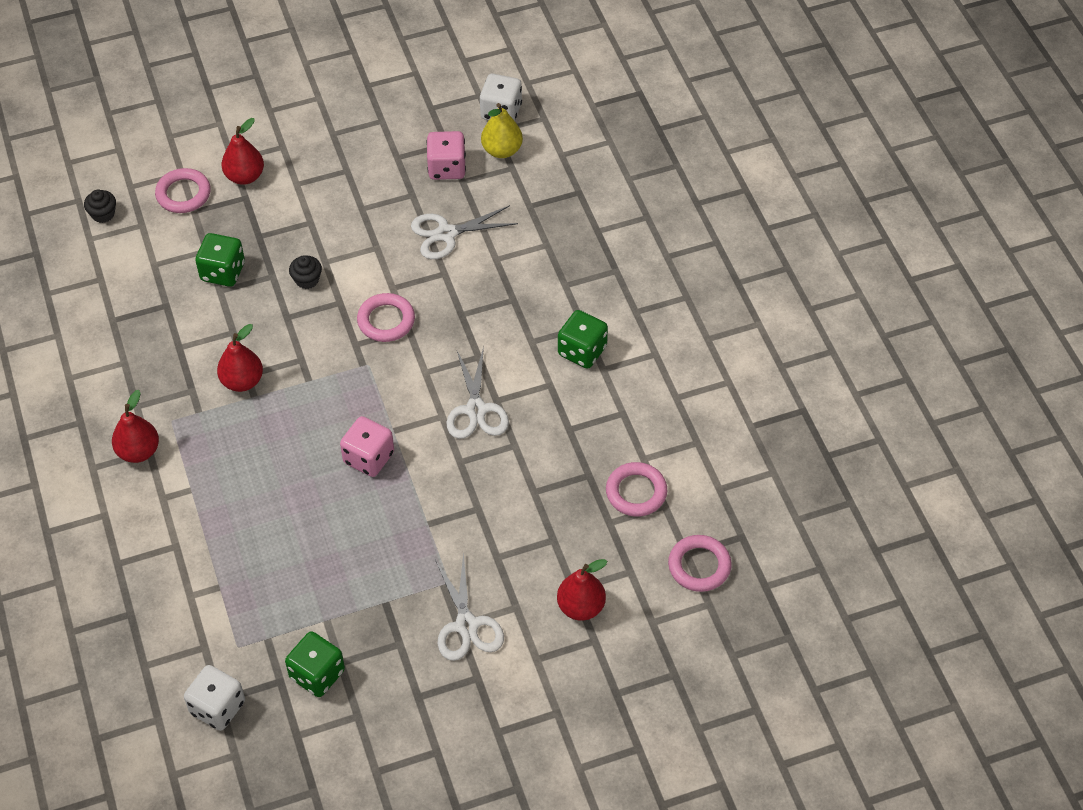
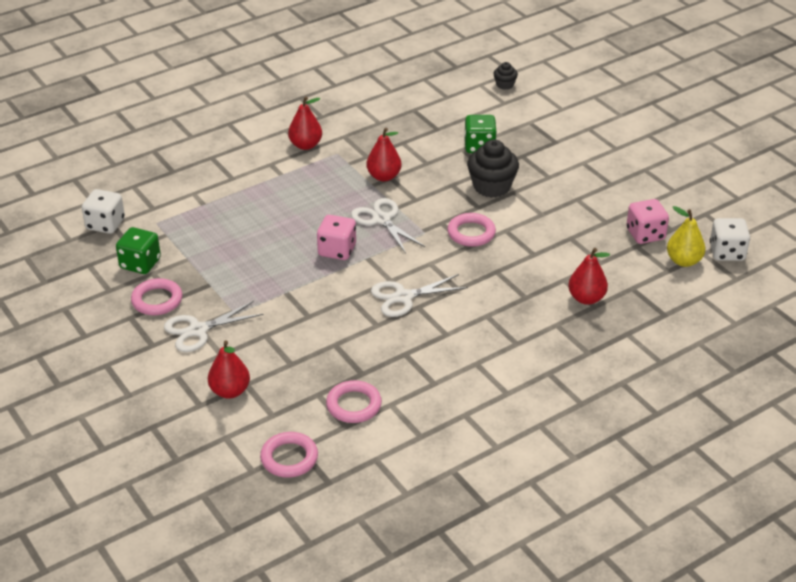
camera: 75 degrees right, 15 degrees down
(183, 194) = (542, 114): pink ring -> pink ring (157, 300)
(245, 176) = (575, 137): red pear -> red pear (586, 298)
(307, 280) = (492, 186): black cupcake -> black cupcake, size x1.93
(446, 234) = (575, 247): white scissors -> white scissors (382, 219)
(582, 351) = (489, 347): green dice -> none

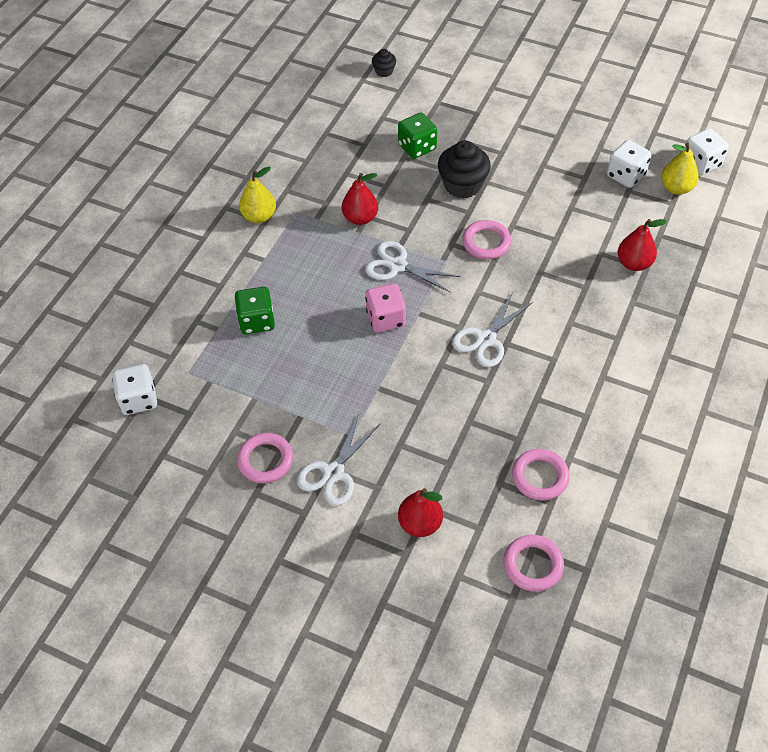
camera: 30 degrees left, 15 degrees up
(140, 264) = (213, 427): green dice -> green dice (256, 321)
(305, 145) = (259, 216): red pear -> yellow pear
(645, 234) = (626, 175): pink dice -> white dice

